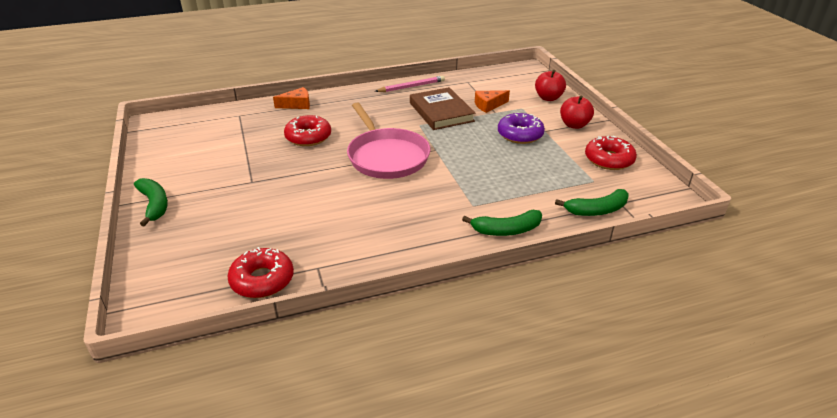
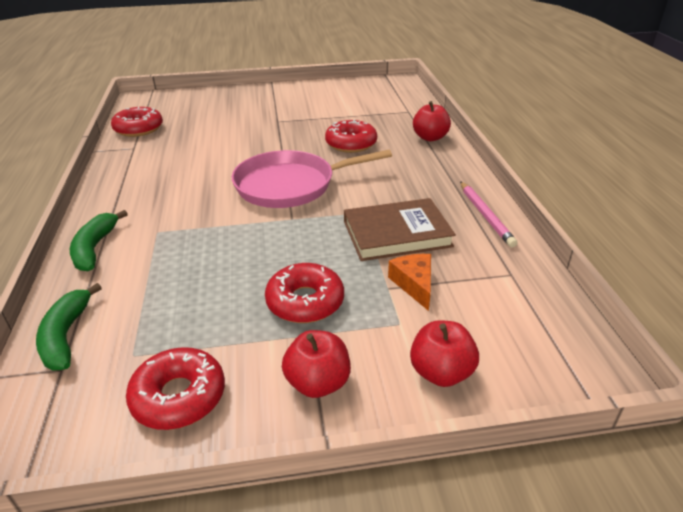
camera: 100 degrees right, 0 degrees up
(154, 205) = (263, 91): green banana -> none
(297, 104) = (430, 137): orange cheese -> red apple
(520, 134) = (305, 302): purple donut -> red donut

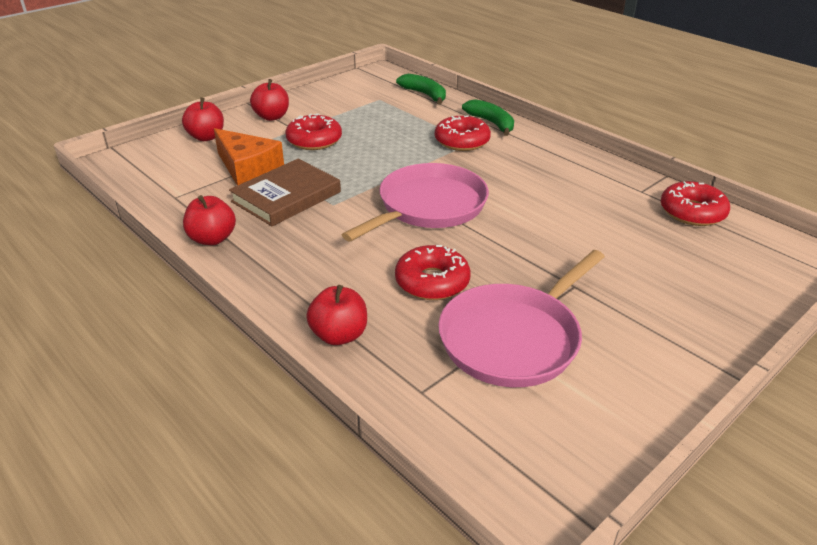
camera: 145 degrees right, 0 degrees up
(179, 396) = (335, 96): red donut -> red donut (462, 141)
(342, 113) = (513, 338): none -> pink pan
(414, 284) = (248, 169): orange cheese -> orange cheese, size x1.62
(485, 216) = (212, 239): pink pencil -> red apple

